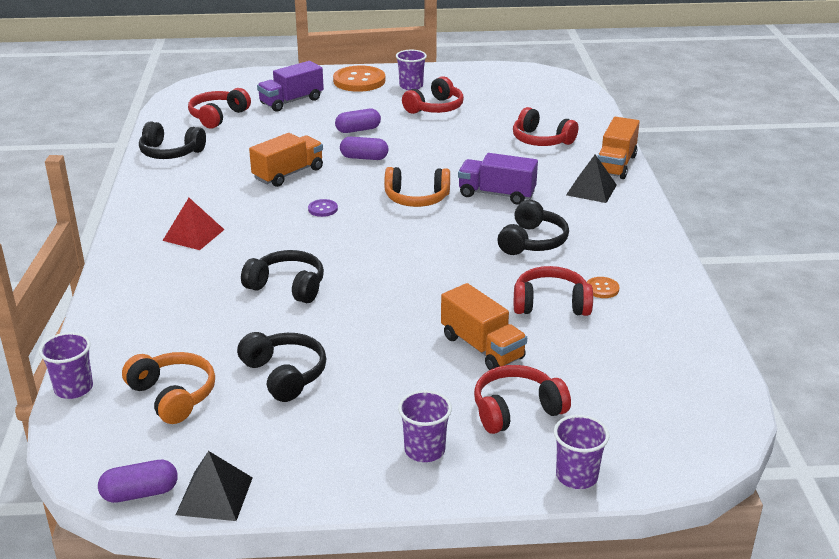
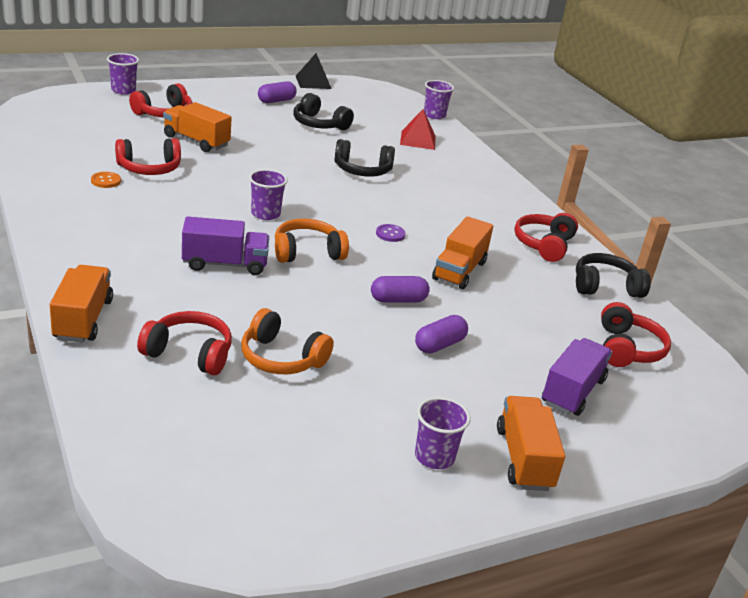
camera: 155 degrees right, 0 degrees up
(140, 493) = (350, 82): purple capsule -> purple capsule (276, 101)
(173, 396) = (375, 114): orange headphones -> orange headphones (281, 358)
(193, 235) = (476, 203): red pyramid -> red pyramid (418, 140)
(359, 81) = (524, 459): orange button -> orange truck
(424, 450) = (214, 97): purple cup -> purple cup (265, 214)
(435, 108) = (366, 404): red headphones -> red headphones (544, 245)
(532, 241) = (174, 216): black headphones -> none
(591, 190) = (116, 279): black pyramid -> none

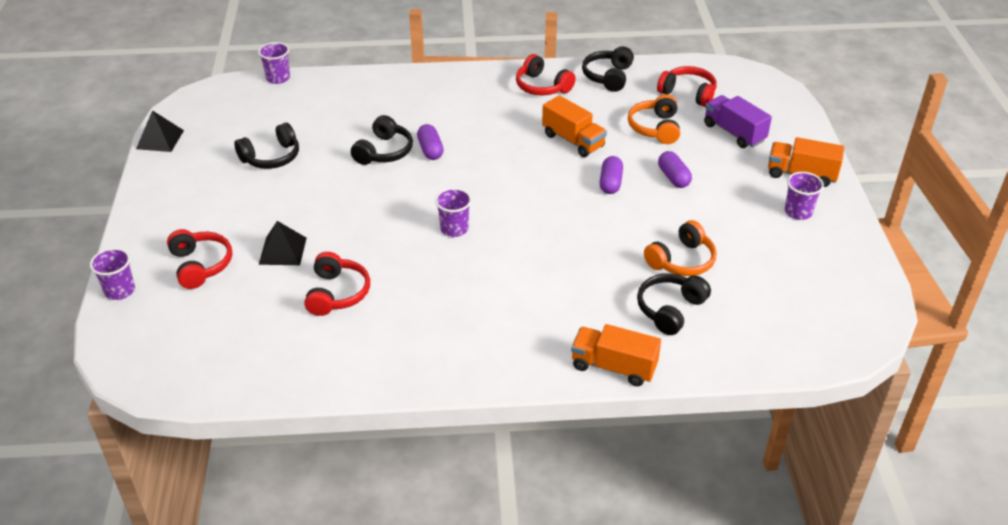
camera: 65 degrees left, 10 degrees up
(106, 181) = (356, 328): orange button -> none
(189, 353) = (670, 309): red headphones -> black headphones
(196, 141) = (282, 251): orange truck -> black pyramid
(225, 264) = (538, 269): purple truck -> none
(276, 101) = (200, 175): purple capsule -> purple capsule (430, 150)
(307, 252) = (528, 216): orange headphones -> orange headphones (655, 128)
(390, 234) = (507, 163): purple button -> none
(418, 140) = (331, 102): red pyramid -> none

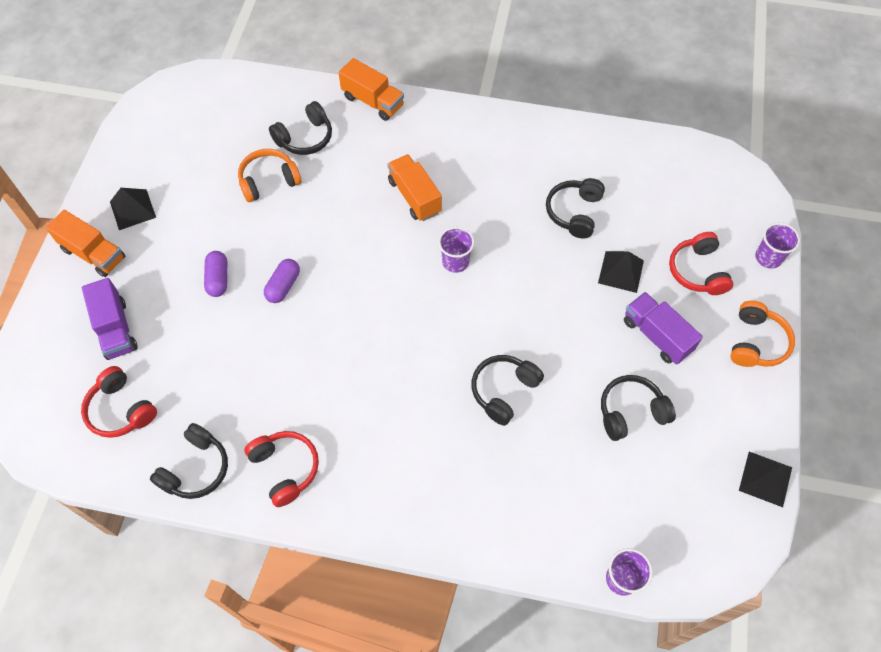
camera: 165 degrees left, 20 degrees up
(247, 209) = (656, 335): none -> purple truck
(337, 293) = (574, 212): red headphones -> black headphones
(430, 150) = (452, 381): purple capsule -> none
(573, 140) = (292, 358): orange truck -> orange truck (414, 196)
(655, 128) = (194, 357): orange headphones -> orange headphones (756, 342)
(798, 212) = (132, 209): purple cup -> black pyramid

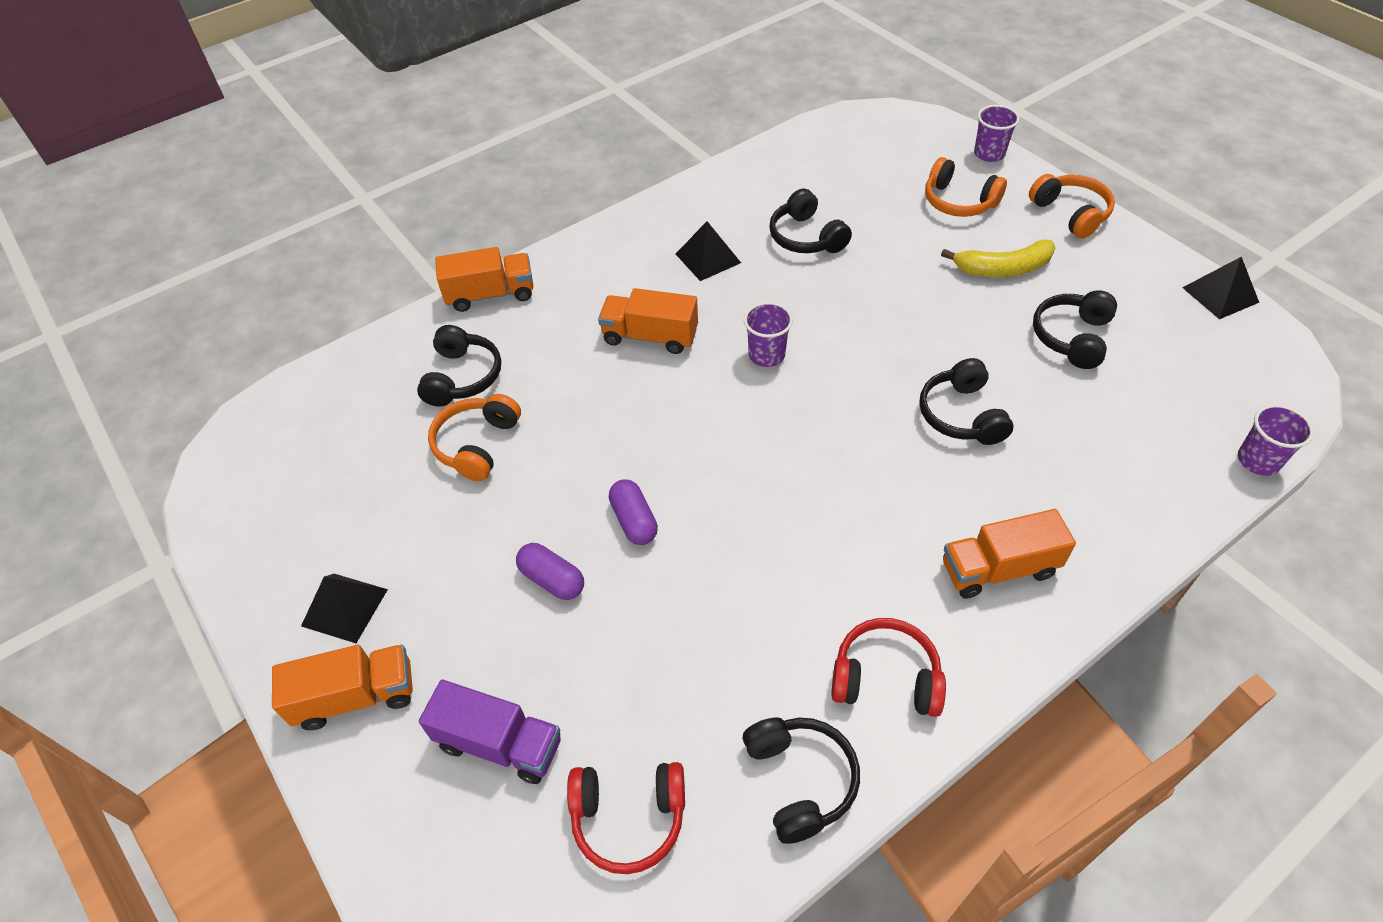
camera: 45 degrees left, 10 degrees down
(404, 480) = (998, 569): none -> orange truck
(621, 271) = (907, 248): black pyramid -> black pyramid (708, 258)
(656, 335) = (1002, 269): purple truck -> yellow banana
(697, 271) = (958, 202): red headphones -> orange headphones

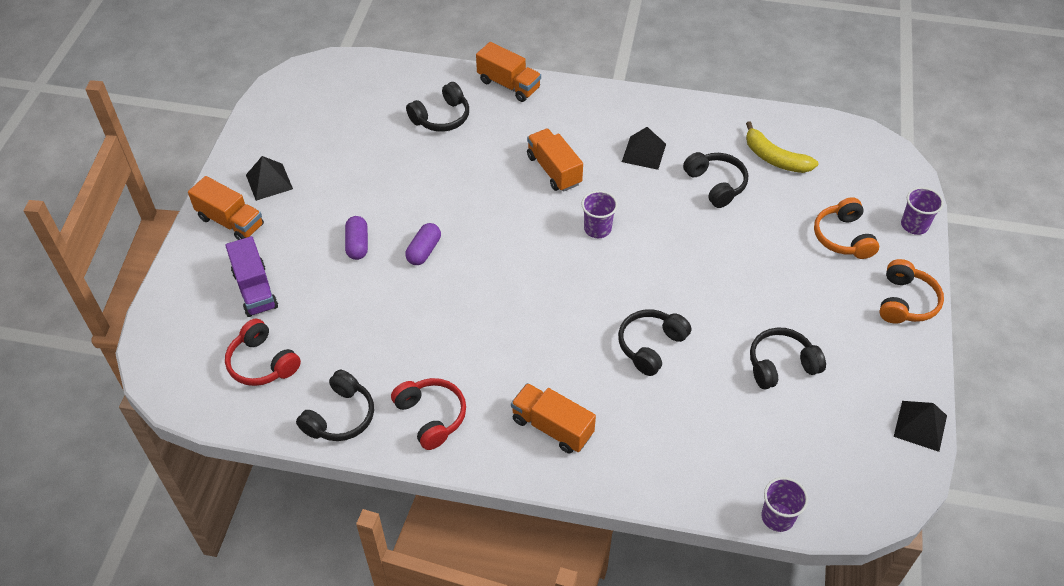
camera: 45 degrees right, 0 degrees up
(477, 445) = (406, 156): orange headphones -> none
(806, 237) = (716, 184): black headphones -> black headphones turned 135 degrees clockwise
(1002, 269) = (804, 296): yellow banana -> yellow banana (774, 158)

